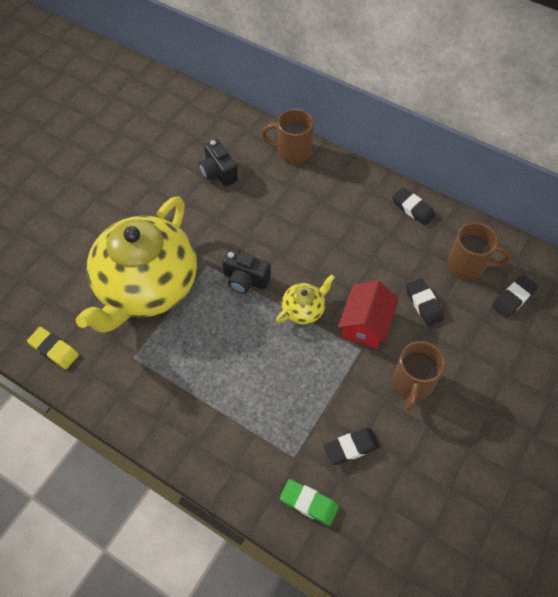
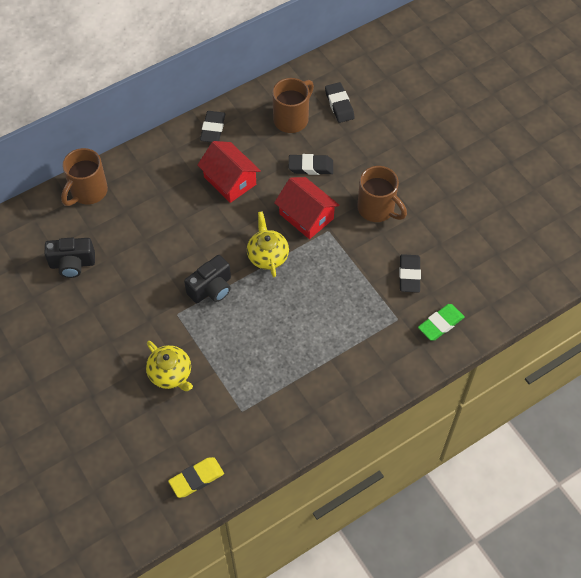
camera: 65 degrees left, 0 degrees up
(147, 286) = (170, 374): yellow teapot -> yellow teapot, size x0.41
(366, 245) = (230, 181): none -> red house
(413, 209) = (213, 129): black eraser -> black eraser turned 60 degrees counterclockwise

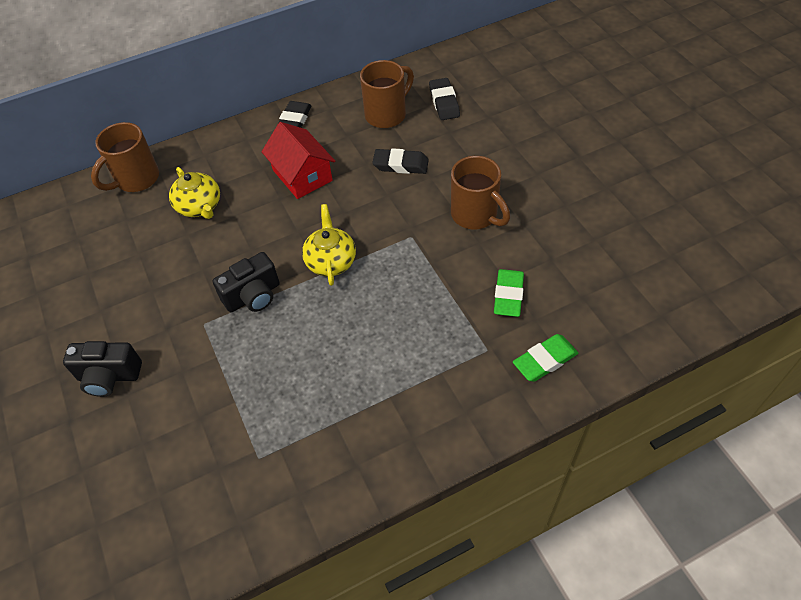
camera: 10 degrees right, 5 degrees down
(72, 264) = (94, 257): black camera -> black camera (109, 376)
(170, 374) = (176, 399): yellow teapot -> yellow teapot (200, 206)
(196, 479) = (175, 551): yellow eraser -> none
(306, 216) = (386, 219): red house -> none
(409, 275) = (508, 295): black eraser -> green eraser

